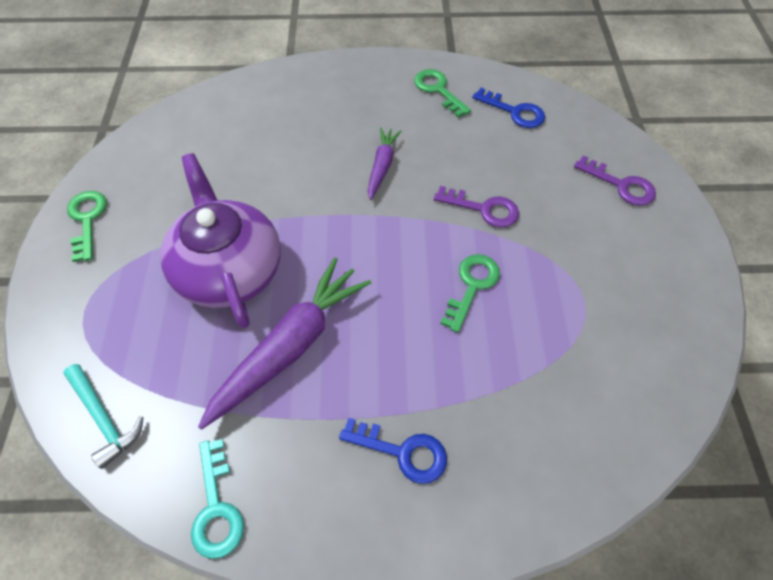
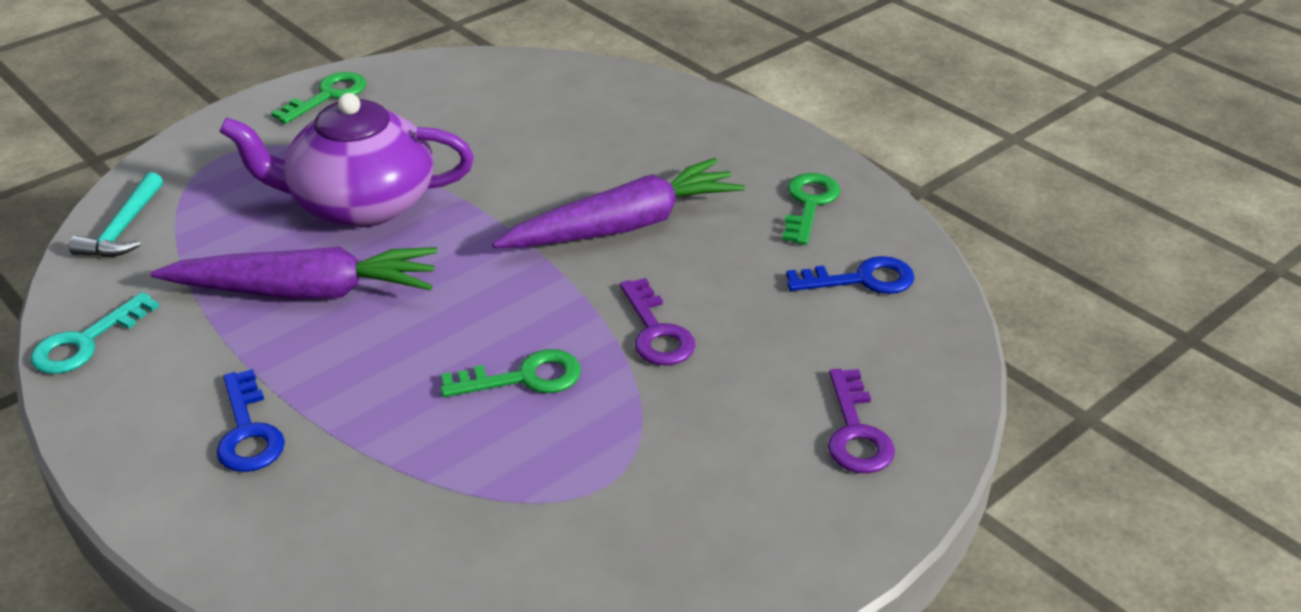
camera: 50 degrees right, 20 degrees down
(229, 269) = (360, 204): purple teapot -> purple teapot turned 120 degrees counterclockwise
(382, 166) = (624, 226): purple carrot -> purple carrot, size x1.85
(514, 111) = (861, 279): blue key -> blue key turned 90 degrees counterclockwise

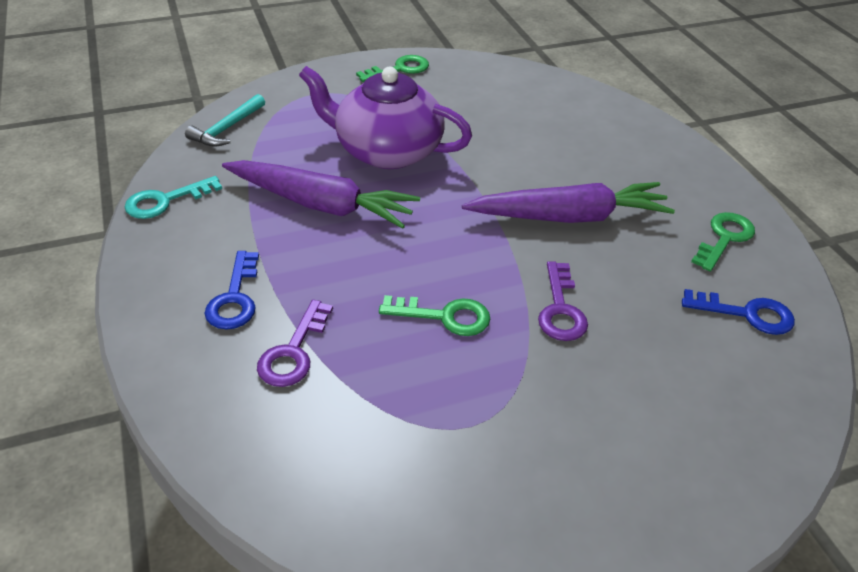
camera: 20 degrees right, 5 degrees up
(856, 432) = (695, 448): purple key -> purple key (294, 352)

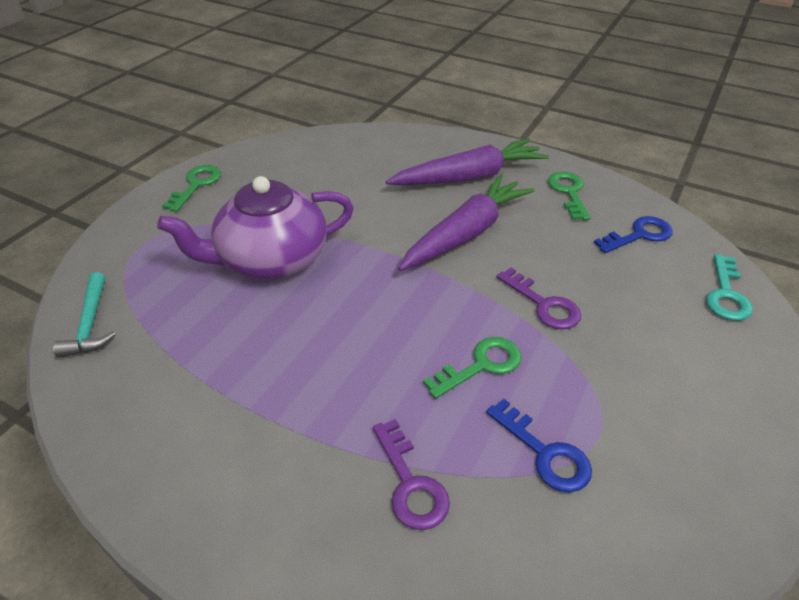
camera: 40 degrees left, 0 degrees up
(165, 201) = (110, 434): turquoise key -> turquoise key (726, 294)
(235, 298) = (300, 476): blue key -> blue key (544, 453)
(321, 205) = (273, 339): purple carrot -> purple carrot (469, 177)

